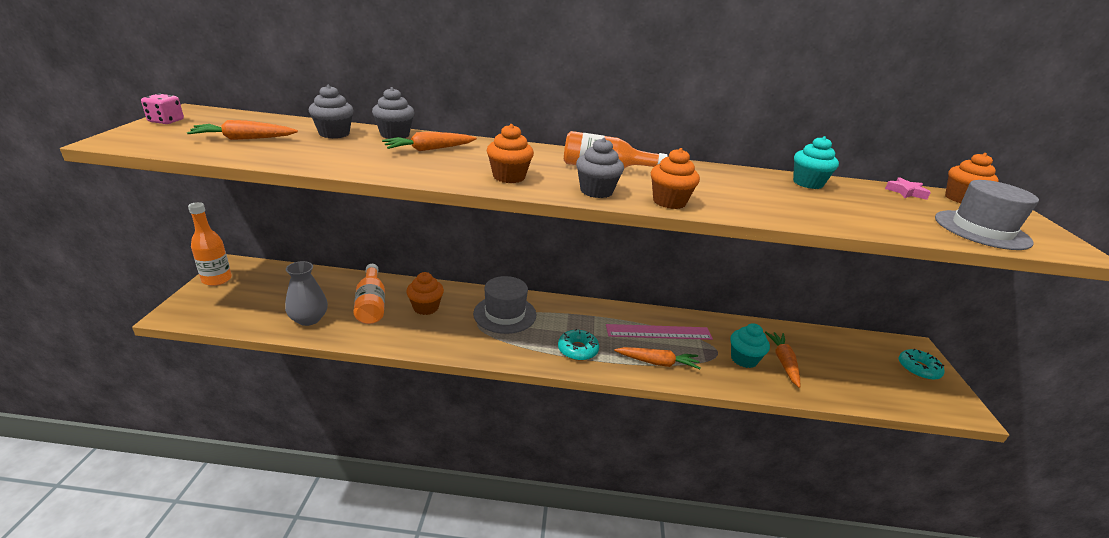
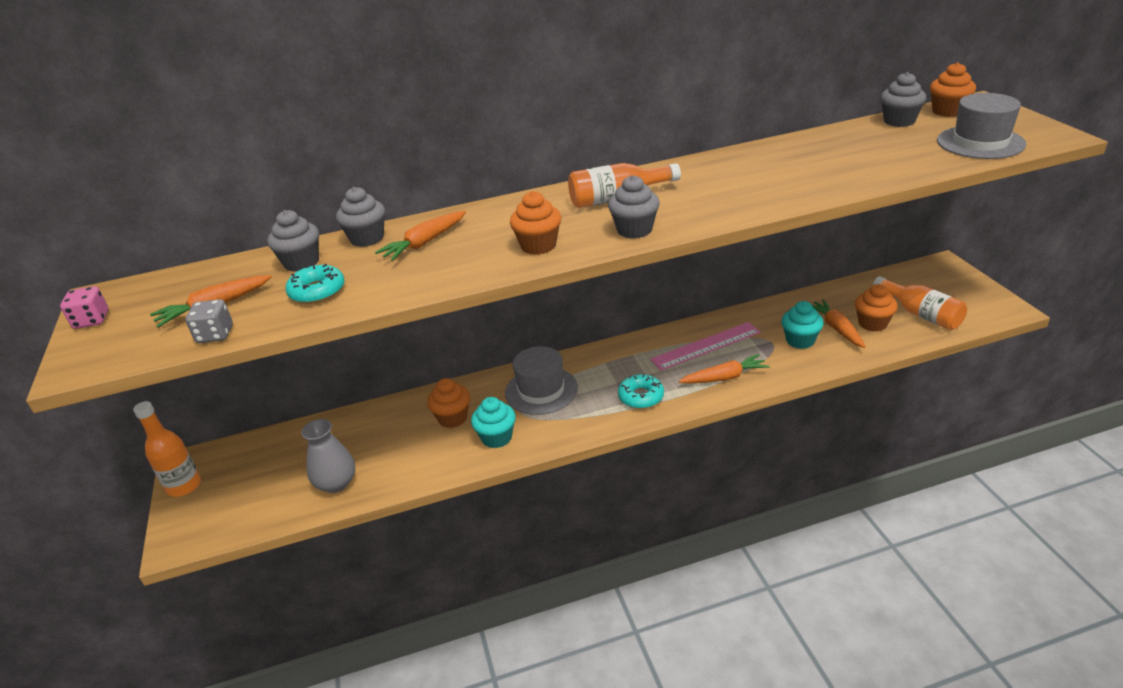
camera: 15 degrees left, 5 degrees up
(220, 153) = (215, 335): none -> grey dice
(371, 304) = (390, 439): orange bottle -> orange bottle (920, 314)
(669, 202) = (708, 216): orange cupcake -> orange cupcake (872, 323)
(807, 183) = (811, 144): turquoise cupcake -> turquoise cupcake (496, 437)
(906, 192) = (899, 121): pink star -> grey cupcake
(918, 369) = (953, 286): turquoise donut -> turquoise donut (317, 291)

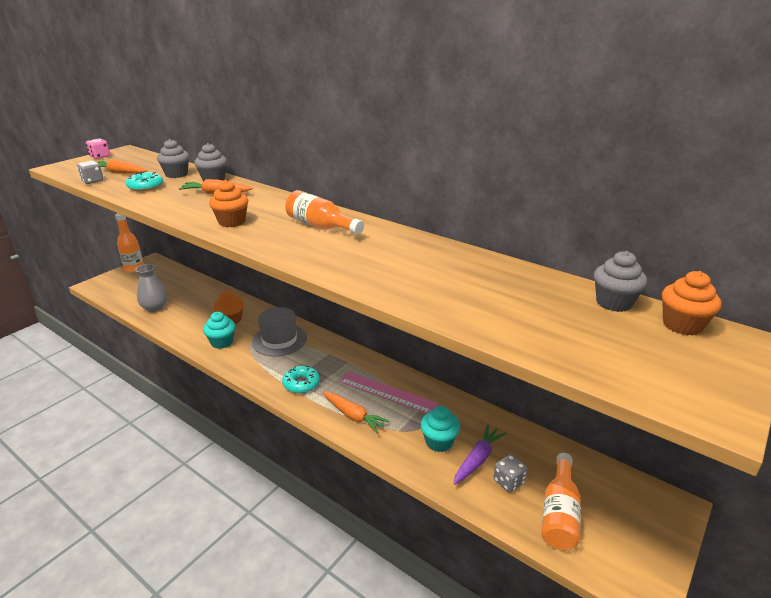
camera: 50 degrees right, 5 degrees down
(634, 230) = (275, 243): grey cupcake -> none
(836, 328) = (477, 459): orange carrot -> purple carrot
(872, 323) = (508, 481): orange cupcake -> grey dice
(980, 142) = (621, 360): grey hat -> none

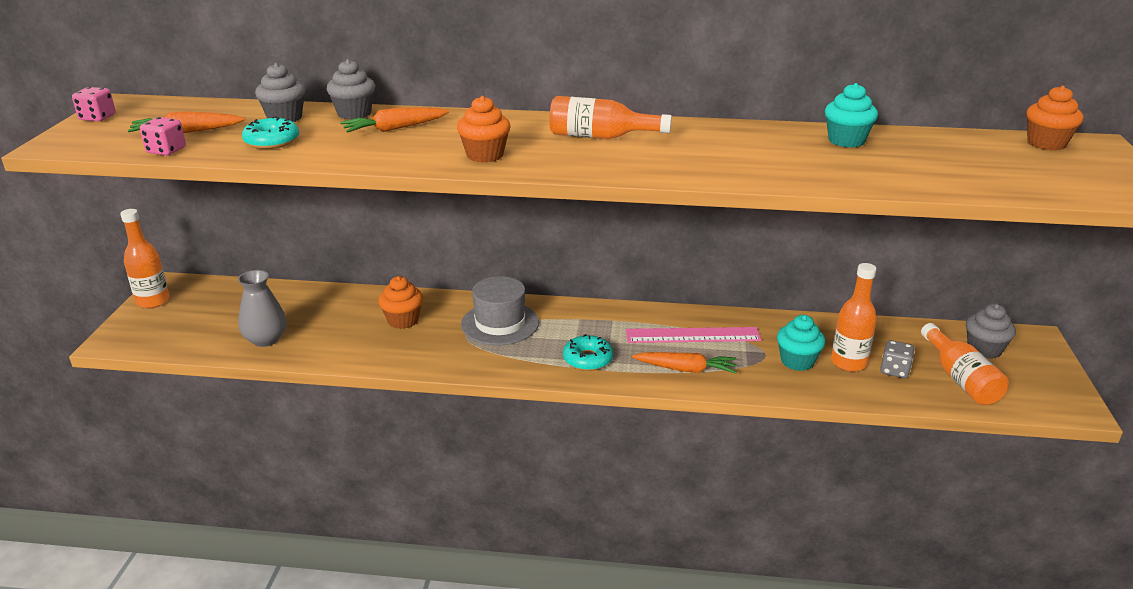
camera: 30 degrees left, 0 degrees up
(92, 181) = (166, 150): grey dice -> pink dice
(222, 342) = (426, 349): turquoise cupcake -> turquoise cupcake (846, 141)
(477, 459) = (848, 363): purple carrot -> orange bottle
(613, 303) = (976, 140): grey cupcake -> grey cupcake (984, 349)

